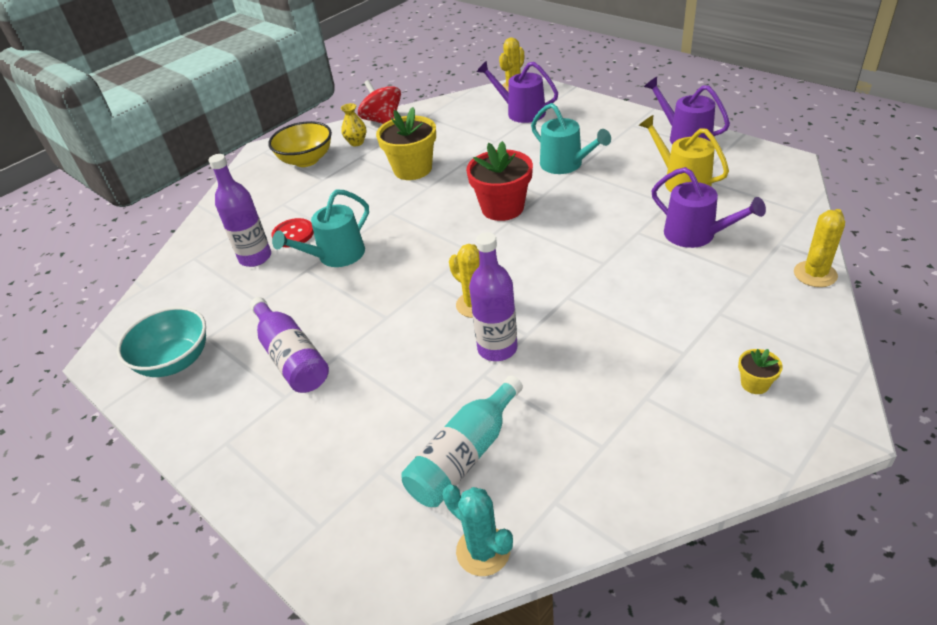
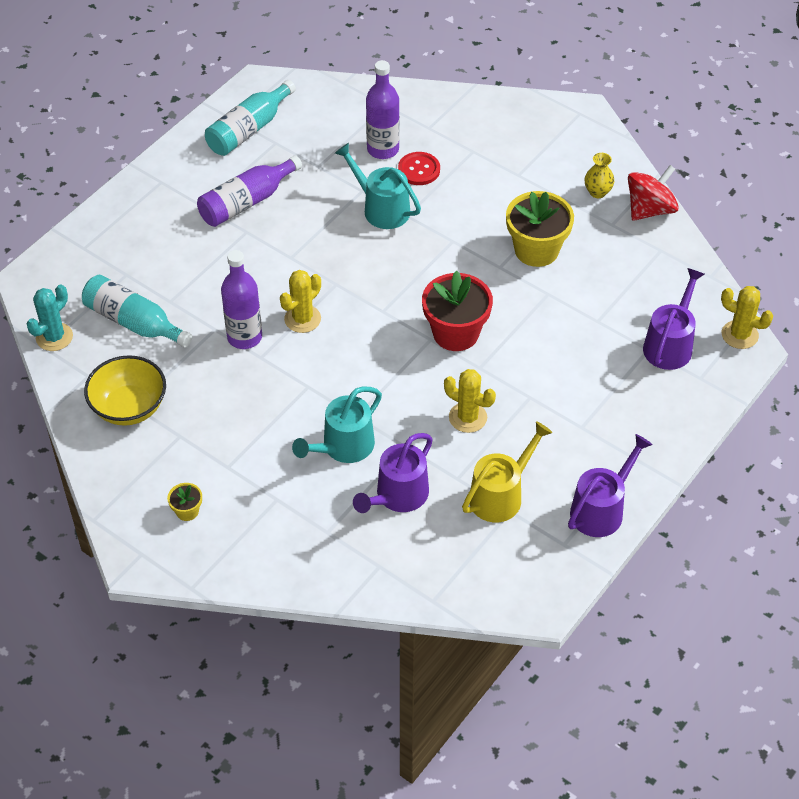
camera: 80 degrees right, 10 degrees up
(175, 361) = (248, 129): turquoise bowl -> turquoise bottle
(306, 160) = (559, 154): yellow bowl -> yellow bowl (129, 407)
(565, 164) = (541, 388): turquoise watering can -> turquoise watering can (343, 447)
(815, 274) = (326, 585): yellow cactus -> yellow cactus (468, 417)

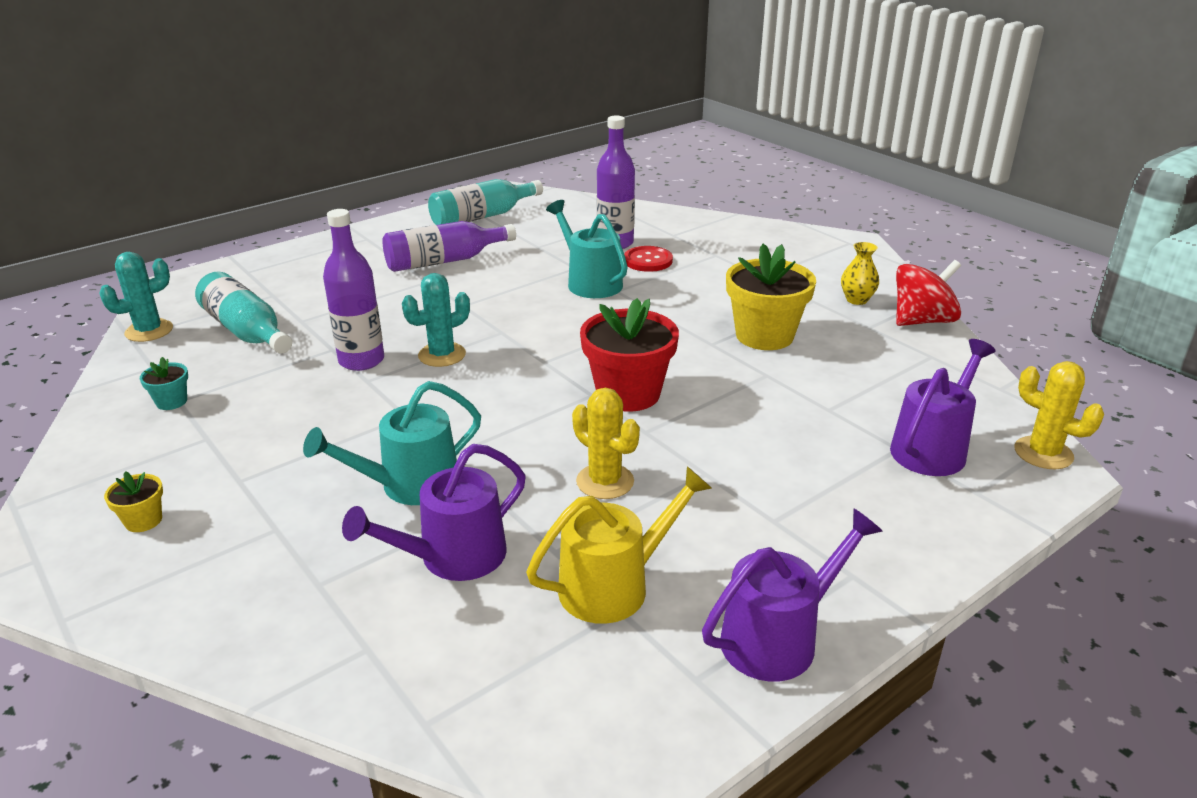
camera: 15 degrees right, 20 degrees down
(129, 407) = (171, 402): yellow bowl -> turquoise flower pot
(302, 319) = (442, 355): yellow cactus -> turquoise cactus

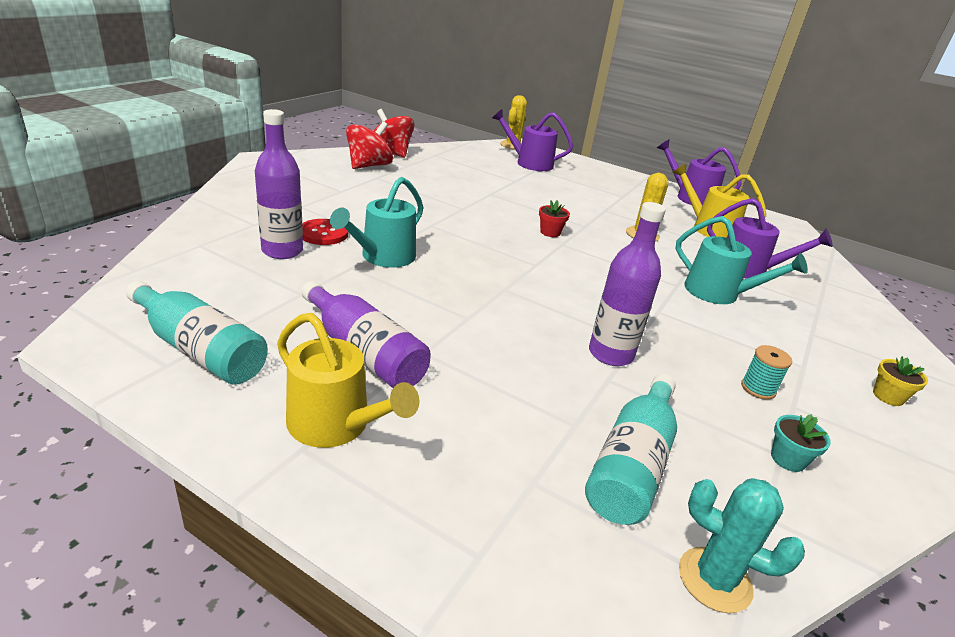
camera: 115 degrees left, 0 degrees up
(246, 427) = (758, 388): none -> turquoise spool
(377, 247) = (335, 425): none -> yellow watering can
(442, 355) = (565, 312): turquoise cactus -> none
(628, 394) = (550, 232): red flower pot -> red flower pot, size x0.46
(764, 336) = (440, 193): yellow flower pot -> none
(857, 300) = (369, 166): yellow vase -> red spinning top

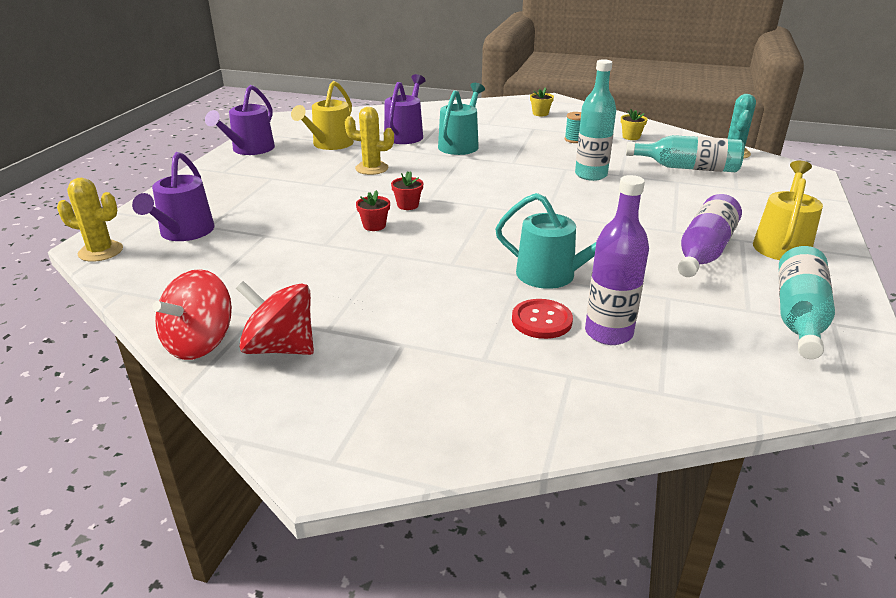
camera: 100 degrees left, 0 degrees up
(514, 213) = (374, 226): none -> red flower pot
(610, 354) = (591, 175): purple bottle -> turquoise bottle
(788, 459) = (631, 137): turquoise flower pot -> yellow flower pot

